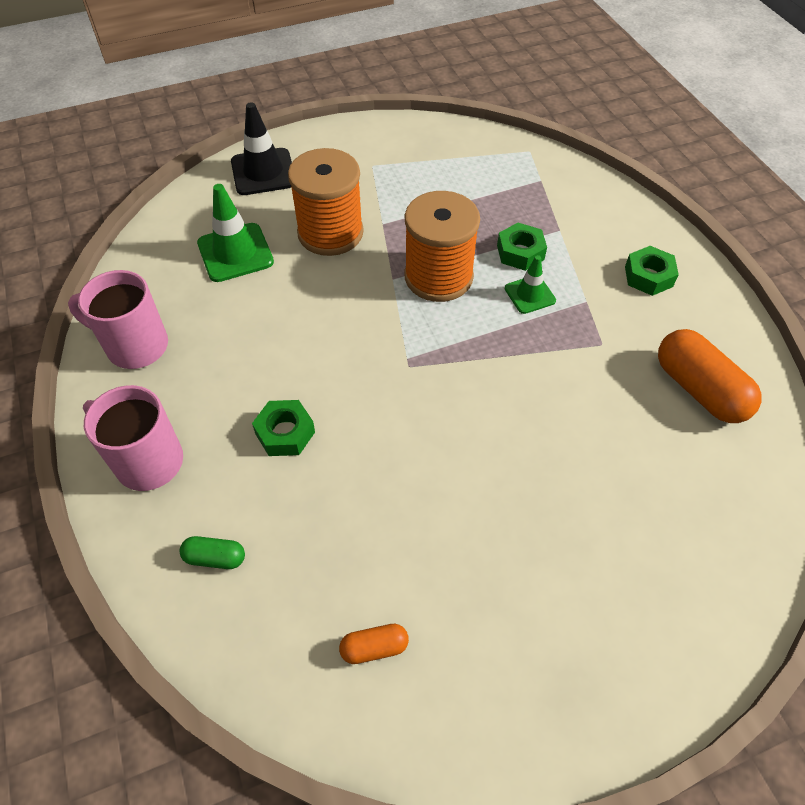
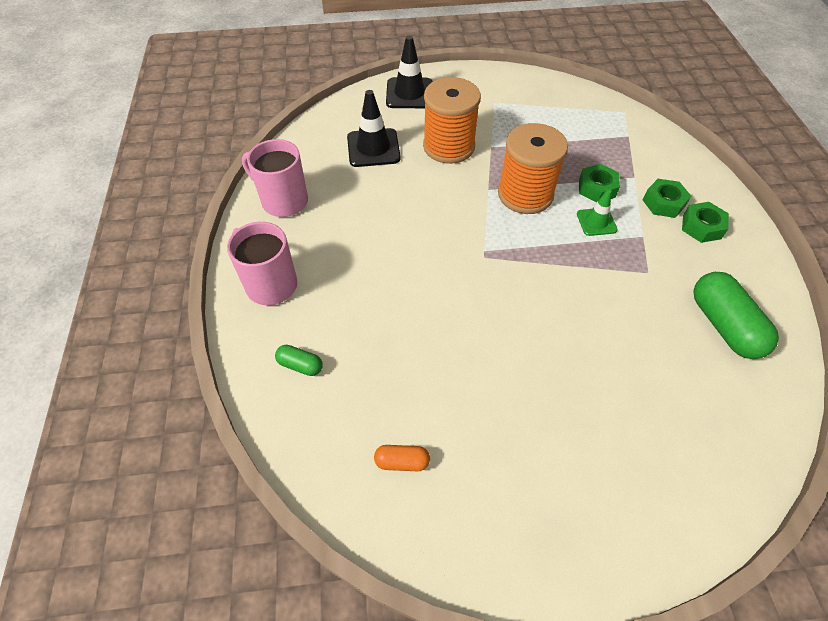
camera: 15 degrees right, 0 degrees up
(235, 253) = (373, 148): green traffic cone -> black traffic cone
(285, 433) = (376, 286): green nut -> green nut (663, 203)
(699, 389) = (723, 325): orange capsule -> green capsule

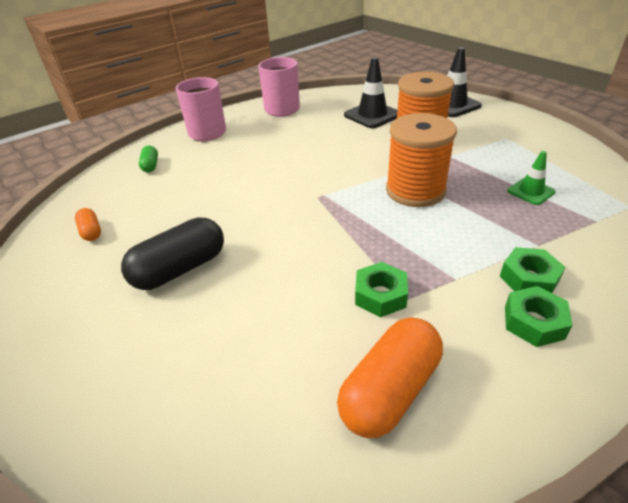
camera: 60 degrees right, 15 degrees down
(524, 399) = (180, 269): none -> black capsule
(596, 188) = (482, 226): green nut -> green nut (380, 295)
(596, 222) = (434, 241): green traffic cone -> green traffic cone (530, 191)
(723, 325) = (390, 390): green capsule -> orange capsule

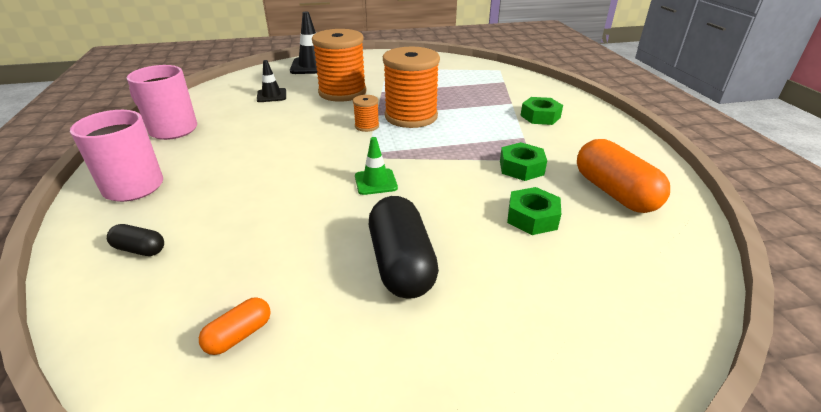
camera: 65 degrees left, 5 degrees down
(91, 231) = (239, 335): orange capsule -> orange capsule turned 45 degrees counterclockwise
(150, 165) = (140, 249): green capsule -> black capsule
(369, 176) = (367, 126): none -> orange spool
(372, 115) = (271, 95): black traffic cone -> black traffic cone, size x0.60
(530, 191) = (457, 85): green traffic cone -> green traffic cone (375, 182)
(533, 322) = (578, 129): green nut -> green nut (532, 217)

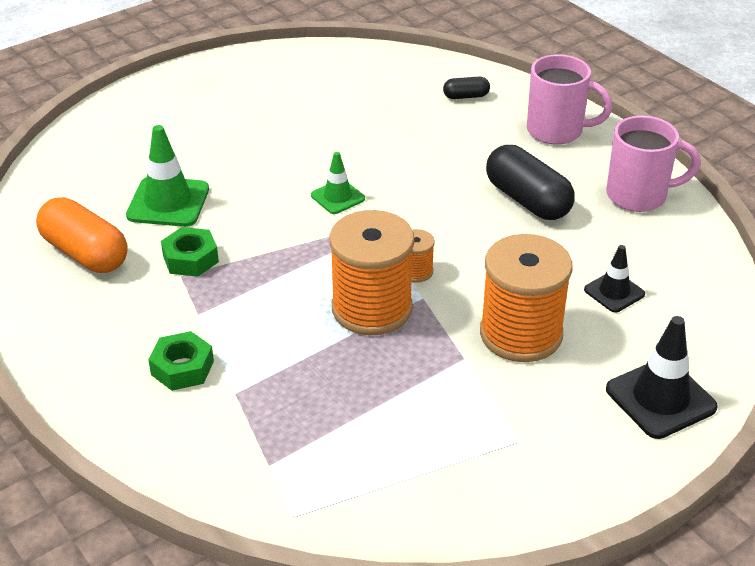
camera: 155 degrees right, 5 degrees up
(239, 335) = (336, 79): orange capsule -> none
(401, 264) = (263, 138): black capsule -> black capsule (527, 200)
(532, 217) = (168, 202): green nut -> green traffic cone

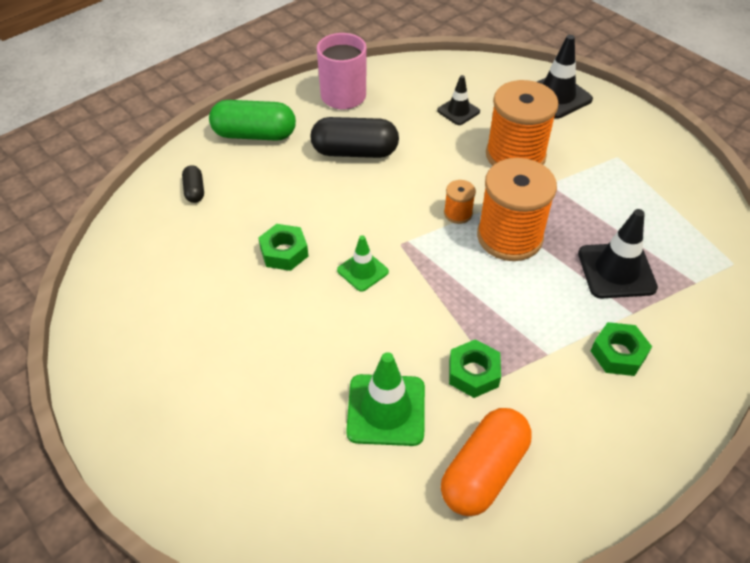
camera: 95 degrees left, 10 degrees up
(302, 392) = (616, 271): none -> black traffic cone
(371, 149) = (284, 252): none -> green nut
(527, 200) = (355, 152): black capsule -> black capsule turned 45 degrees clockwise
(557, 131) = (254, 135): pink mug -> green capsule

